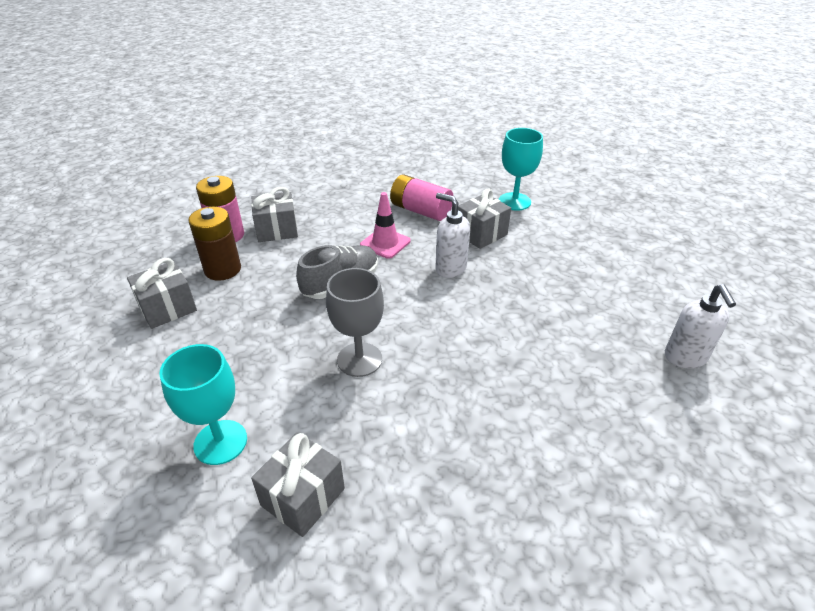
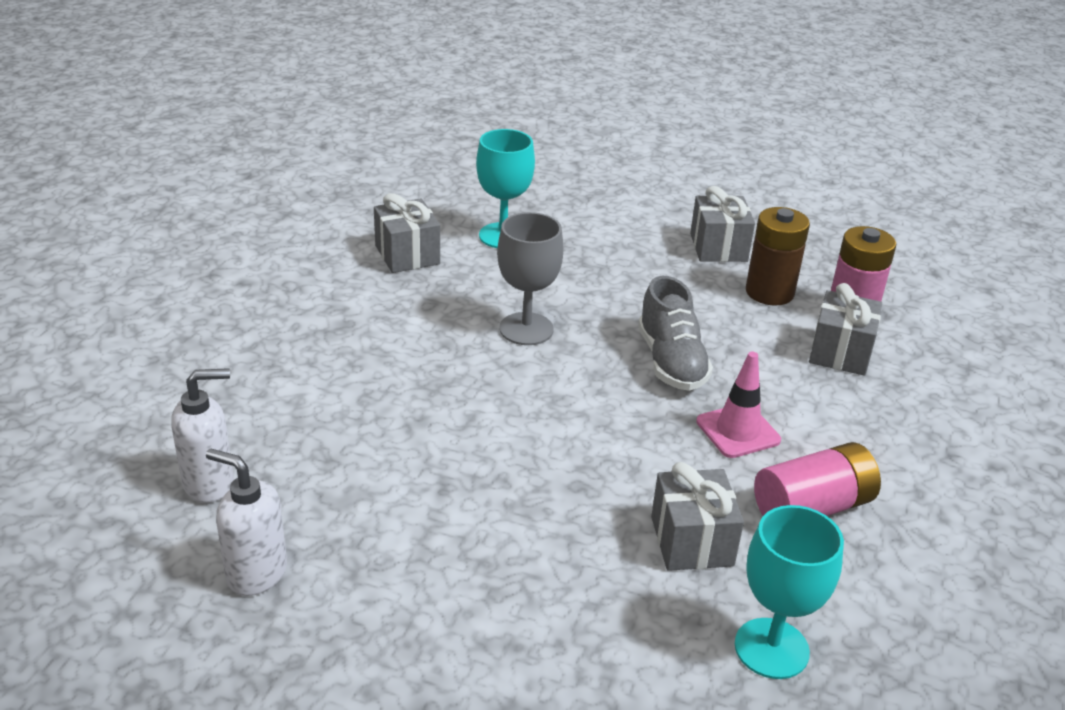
camera: 120 degrees right, 5 degrees down
(450, 268) = (627, 463): white soap dispenser -> white soap dispenser (209, 483)

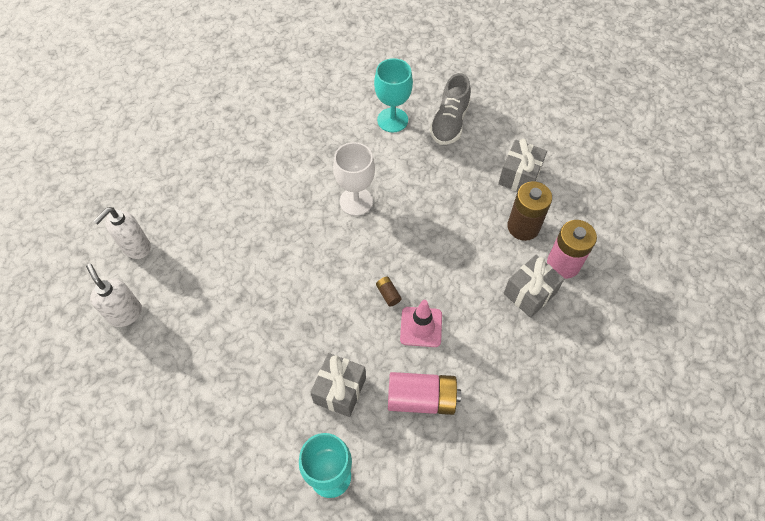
camera: 30 degrees right, 25 degrees up
(209, 483) = (136, 247): white soap dispenser -> white soap dispenser turned 120 degrees clockwise
(407, 255) = (328, 117): grey gift -> none
(526, 329) = (356, 201): grey goblet -> white goblet
(661, 411) = (388, 294): none -> brown battery
(671, 362) = (421, 259): grey shoe -> grey shoe (449, 123)

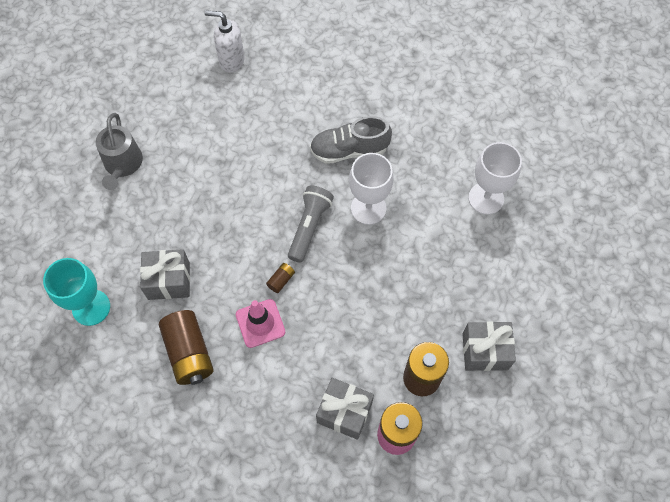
camera: 65 degrees right, 5 degrees up
(125, 313) = (168, 86): white soap dispenser -> none
(187, 389) = (122, 164): none -> grey watering can
(349, 252) = (309, 227): none -> grey flashlight
(392, 120) = (486, 198): turquoise goblet -> white goblet
(421, 398) = (189, 353): pink battery -> brown battery
(449, 123) = (515, 254): grey shoe -> grey shoe (349, 150)

